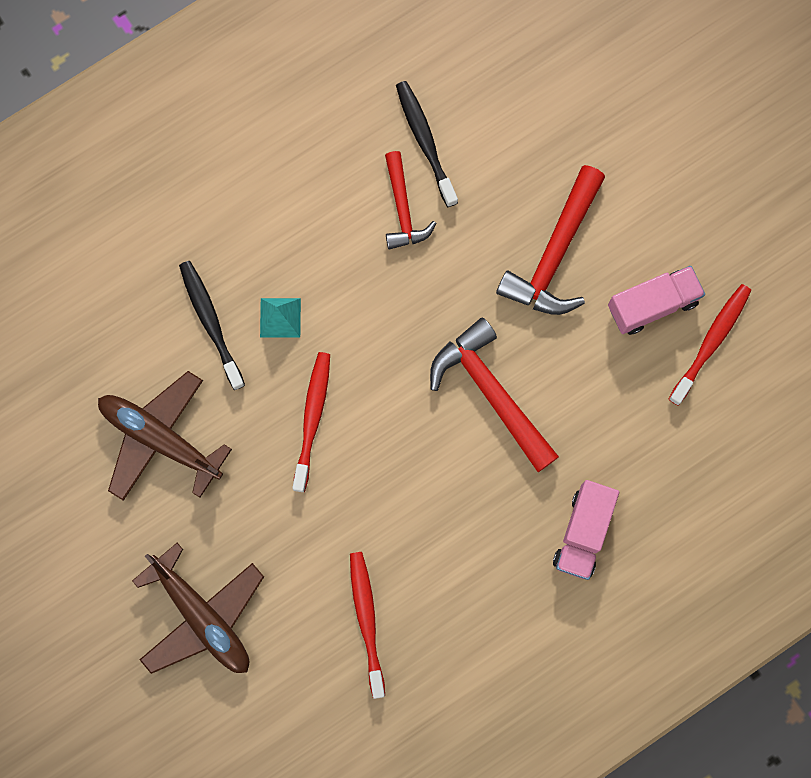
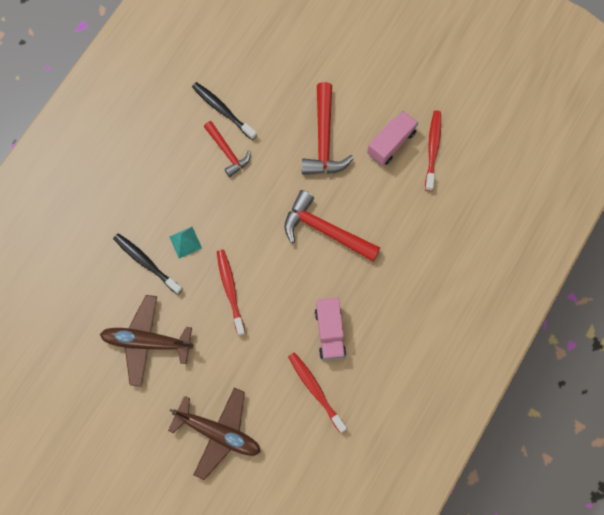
camera: 25 degrees left, 5 degrees down
(583, 532) = (413, 284): pink truck -> pink truck (329, 332)

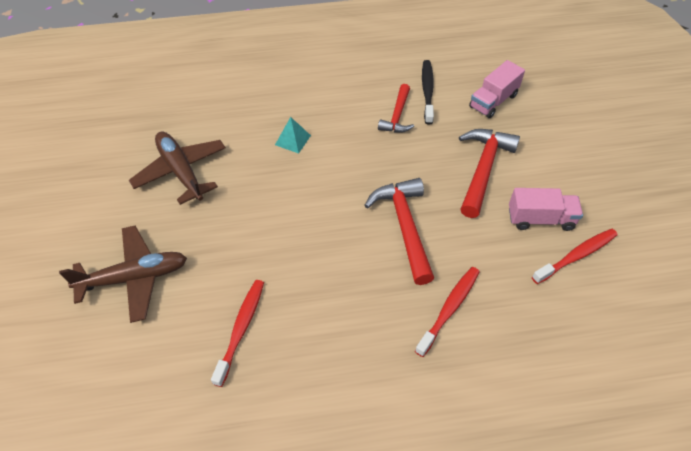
camera: 50 degrees right, 20 degrees down
(146, 263) = (250, 128): black toothbrush -> none
(218, 433) = (134, 278): brown plane -> brown plane turned 90 degrees counterclockwise
(230, 290) = (279, 196): red toothbrush -> red toothbrush (449, 309)
(324, 139) = (483, 169): red hammer -> red hammer turned 150 degrees clockwise
(329, 332) = (311, 299): pink truck -> pink truck (493, 101)

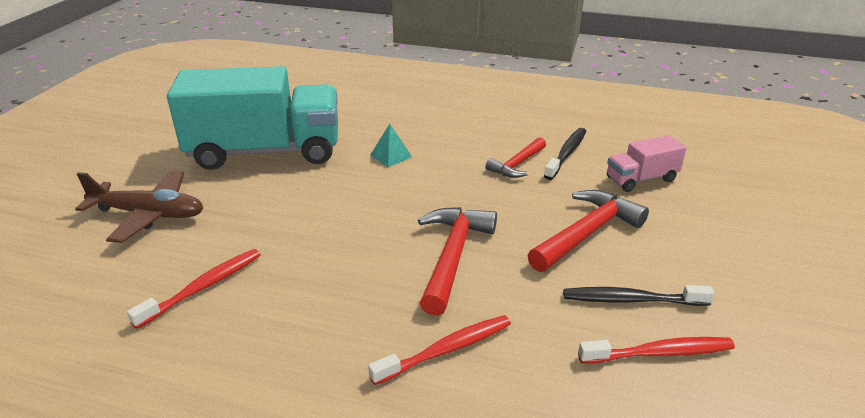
camera: 25 degrees right, 20 degrees down
(181, 171) = (265, 151): brown plane -> turquoise truck
(540, 219) = (631, 300): pink truck -> black toothbrush

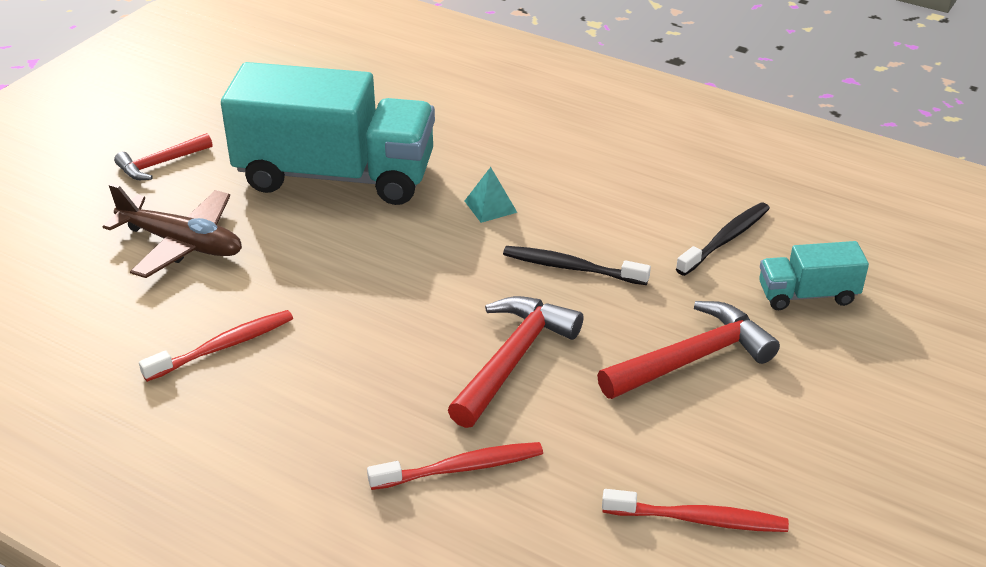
camera: 15 degrees right, 5 degrees up
(517, 164) = (650, 245): red hammer -> red hammer (160, 164)
(631, 300) = (701, 453): black toothbrush -> black toothbrush (571, 268)
(641, 179) = (807, 295): pink truck -> turquoise truck

